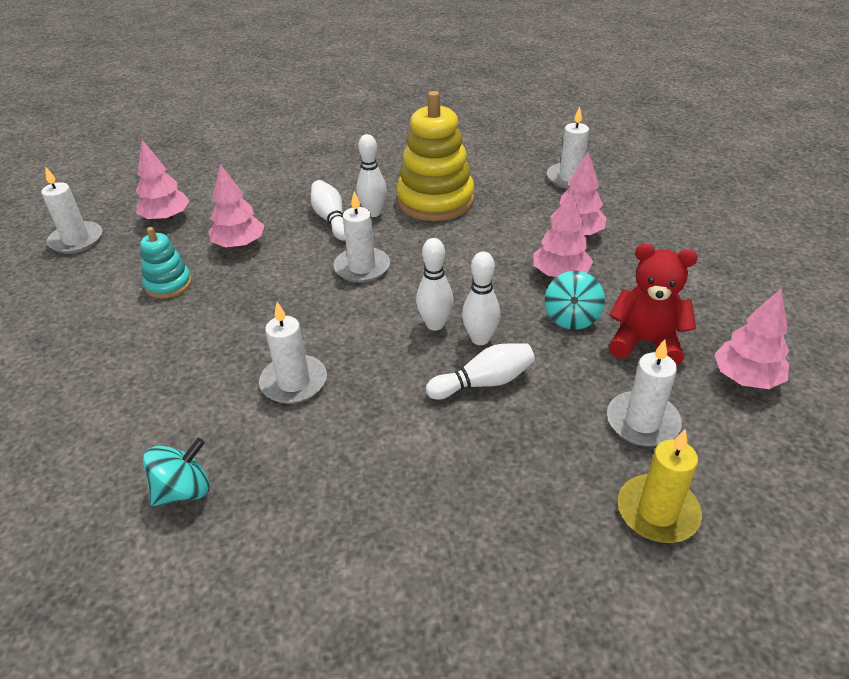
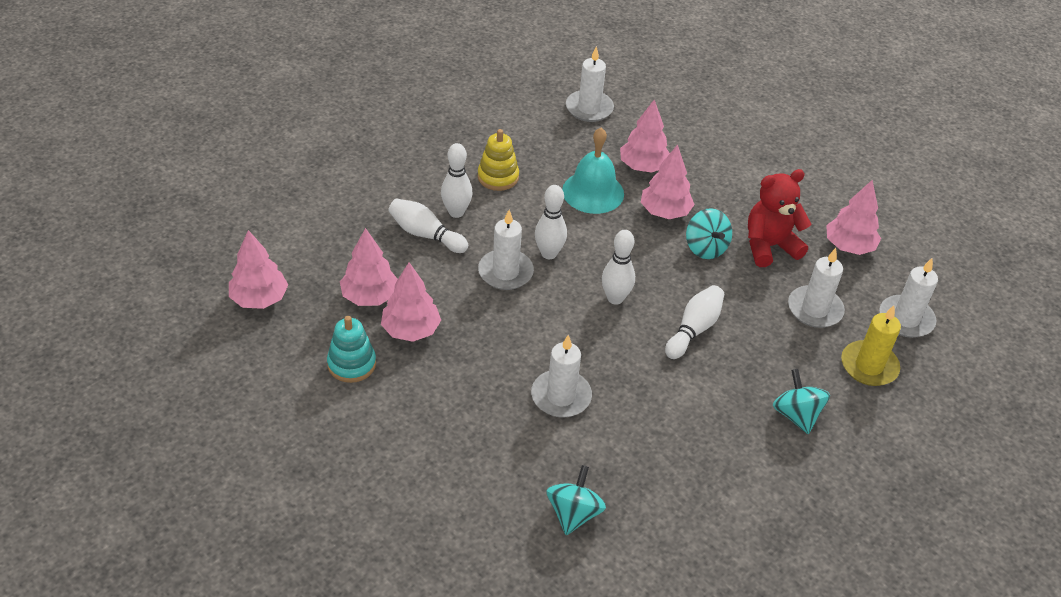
camera: 40 degrees left, 5 degrees up
(76, 240) = (194, 362): white candle -> white candle (906, 319)
(239, 279) = (411, 330): none -> pink tree
(435, 200) = (498, 177): yellow stacking toy -> yellow stacking toy, size x0.52
(480, 339) = (659, 295): white bowling pin -> white bowling pin (549, 253)
(507, 237) = (593, 192): none -> turquoise bell
(512, 519) = (796, 415): none -> turquoise spinning top

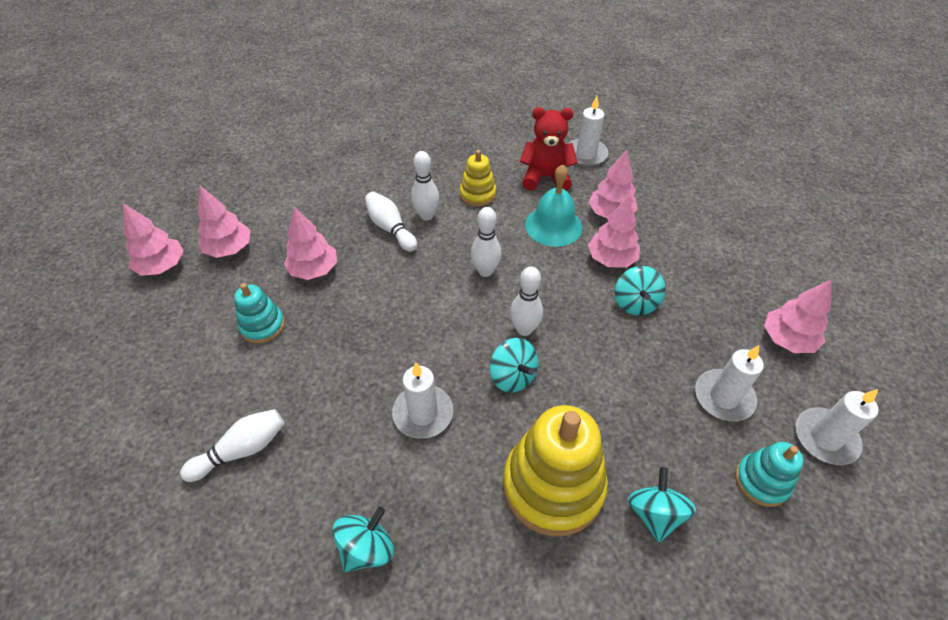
camera: 25 degrees right, 5 degrees up
(411, 330) = (329, 309): pink tree -> pink tree (162, 266)
(505, 272) = (438, 278): white candle -> none
(626, 342) = (512, 376): none -> turquoise spinning top
(694, 329) = (586, 382): white bowling pin -> white bowling pin (242, 450)
(705, 419) = (553, 485): none -> yellow stacking toy
(769, 246) = (701, 318): red teddy bear -> red teddy bear (545, 177)
(869, 366) = (761, 481): yellow candle -> turquoise stacking toy

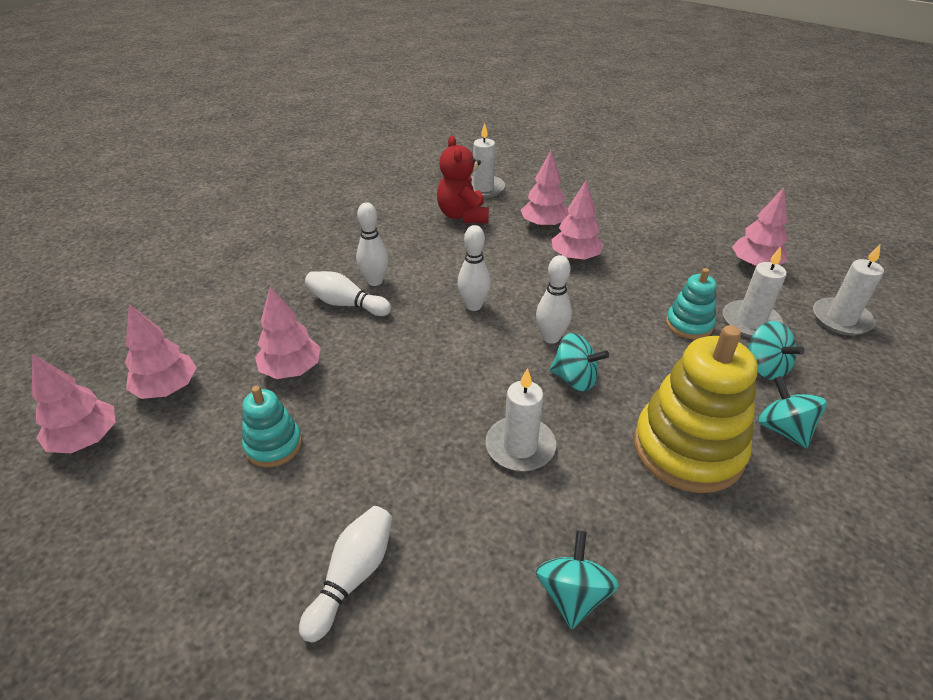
camera: 30 degrees left, 10 degrees down
(477, 194) = (411, 248): yellow stacking toy -> none
(545, 177) = (463, 216): red teddy bear -> red teddy bear turned 75 degrees counterclockwise
(553, 226) = (503, 249): turquoise bell -> none
(635, 303) = (624, 282): turquoise spinning top -> turquoise spinning top (765, 367)
(761, 481) = (830, 368): turquoise stacking toy -> turquoise stacking toy (689, 324)

